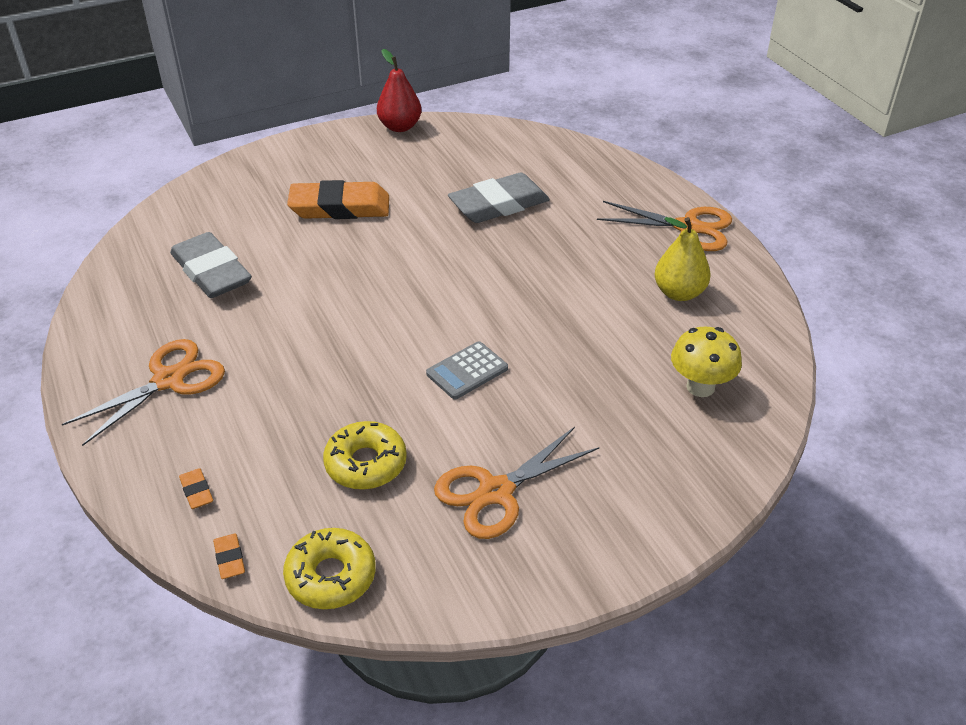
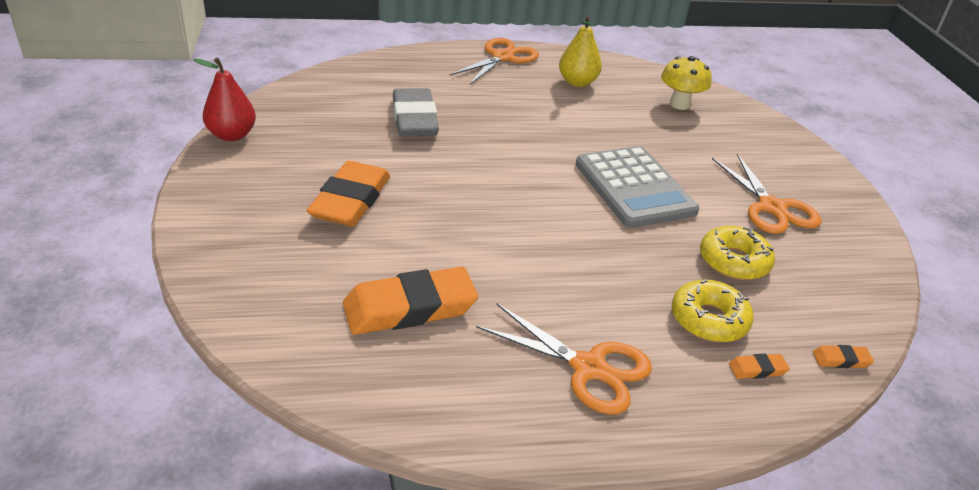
camera: 75 degrees left, 5 degrees down
(168, 380) = (588, 368): orange scissors -> orange scissors turned 150 degrees clockwise
(211, 272) = (410, 308): grey eraser -> orange eraser
(331, 576) = (857, 304): yellow donut -> yellow donut (709, 320)
(467, 371) = (634, 188): grey calculator -> grey calculator, size x1.92

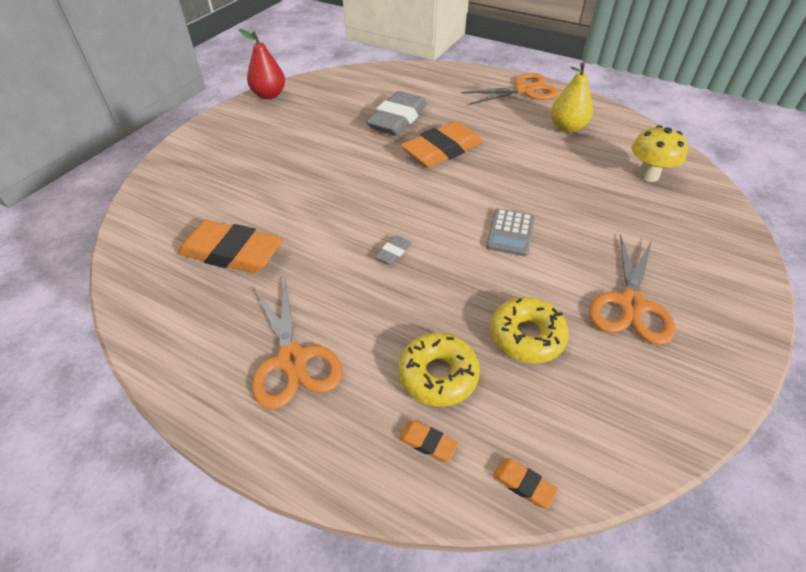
camera: 40 degrees right, 10 degrees up
(351, 200) = (286, 162): orange eraser -> orange eraser (442, 150)
(561, 242) = (393, 252): none -> grey eraser
(634, 188) = (510, 232): grey calculator -> grey calculator, size x0.52

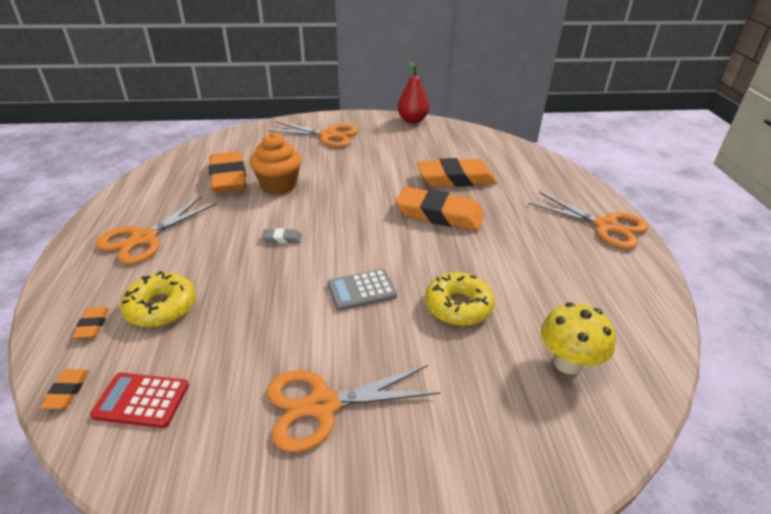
camera: 55 degrees right, 10 degrees down
(230, 153) = (328, 135): none -> orange scissors
(293, 221) = (279, 185): none -> orange cupcake
(397, 119) = (455, 178): grey eraser -> orange eraser
(526, 336) = (232, 343): yellow donut -> yellow donut (458, 306)
(567, 127) = (578, 274): yellow pear -> none
(568, 422) = (141, 400): none -> red calculator

